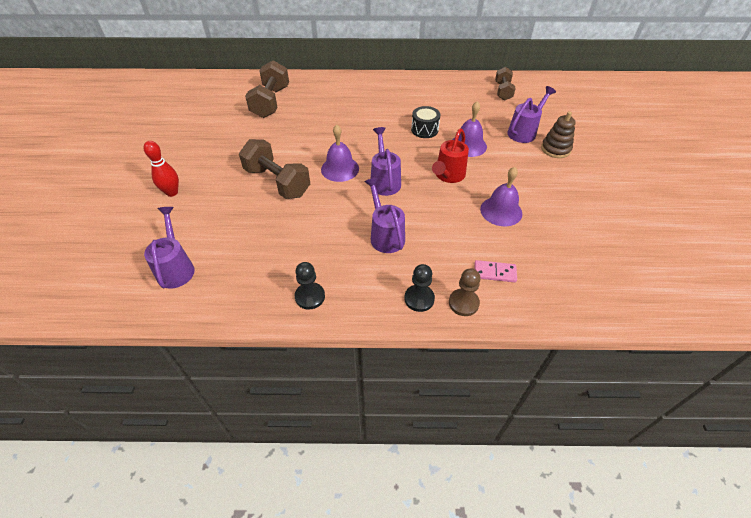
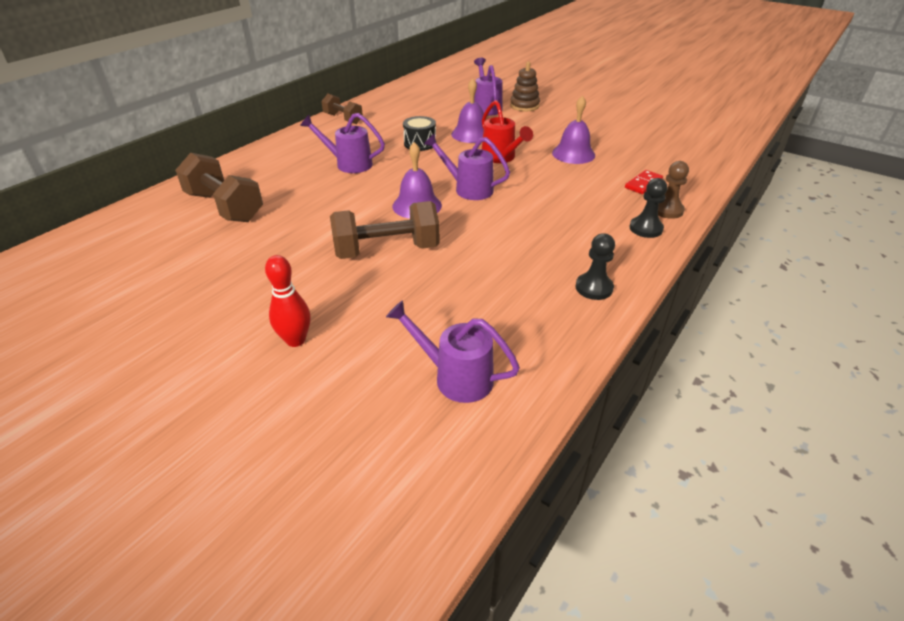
camera: 55 degrees left, 10 degrees down
(385, 235) = (547, 216): purple watering can -> purple watering can (349, 164)
(495, 272) = (643, 184): pink domino -> red domino
(503, 91) = (419, 93): brown dumbbell -> brown dumbbell (343, 119)

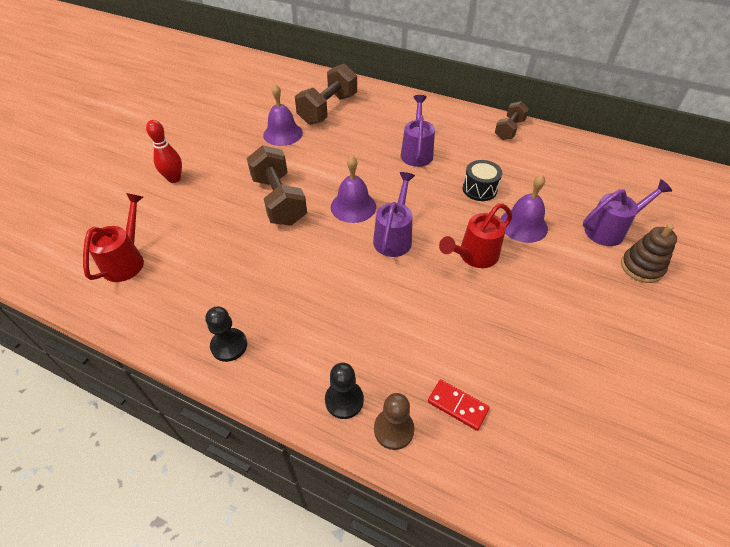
camera: 80 degrees right, 10 degrees up
(455, 377) = (127, 260): purple watering can -> red watering can
(573, 154) = (515, 326): purple bell -> purple bell (283, 134)

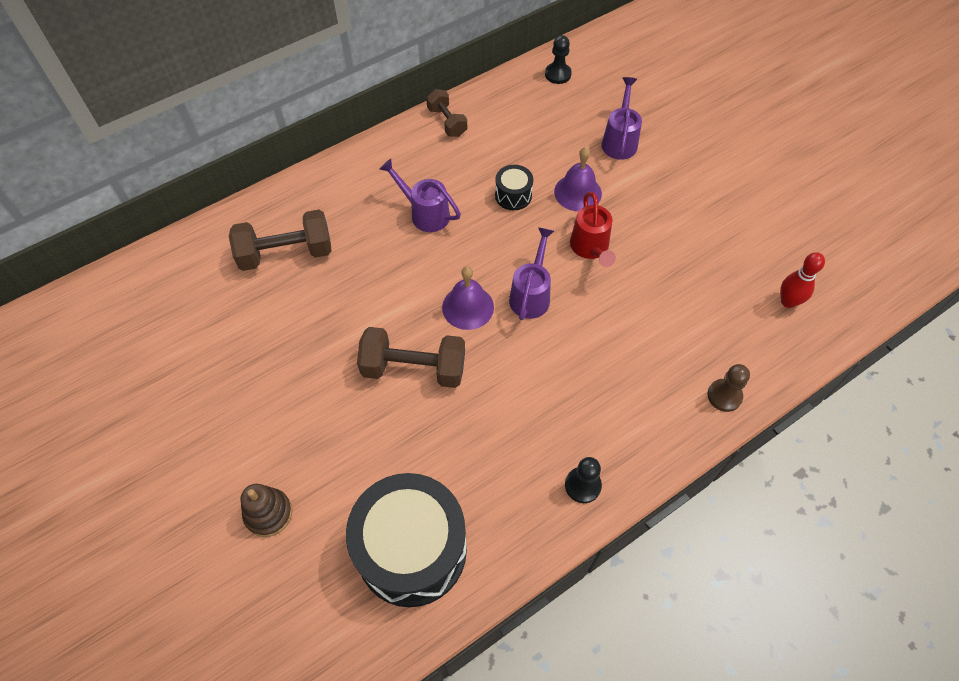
camera: 60 degrees left, 10 degrees up
(127, 260) = (411, 550): red watering can -> black drum
(174, 179) = (300, 461): red bowling pin -> red bowling pin (788, 301)
(283, 134) = (298, 318): purple bell -> none
(328, 109) = (286, 253): brown dumbbell -> brown dumbbell turned 75 degrees counterclockwise
(344, 400) = (683, 418): black pawn -> black pawn (558, 74)
(394, 237) = (531, 295): purple watering can -> purple watering can turned 60 degrees clockwise
(457, 406) = (725, 343): red domino -> none
(641, 267) = (667, 149): brown stacking toy -> brown stacking toy (268, 513)

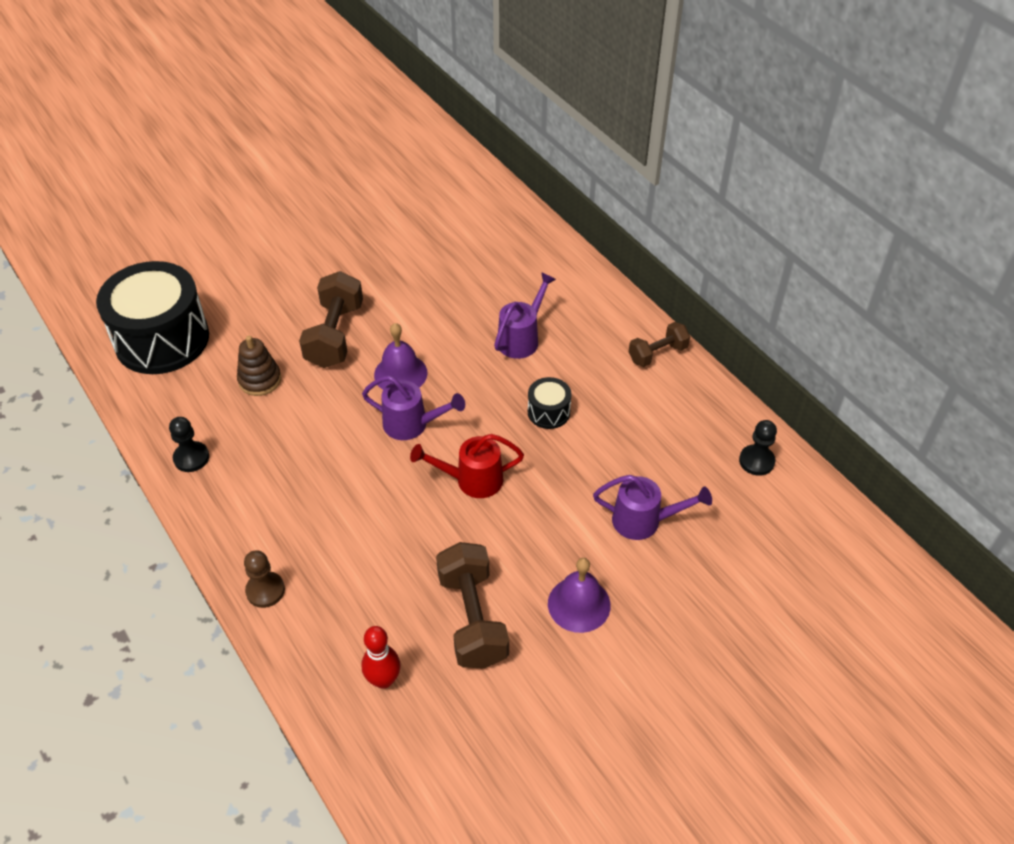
camera: 90 degrees right, 10 degrees down
(268, 513) = (214, 254): brown stacking toy -> brown stacking toy (260, 380)
(286, 253) = (472, 242): brown dumbbell -> brown dumbbell (472, 618)
(577, 192) = (555, 472): purple bell -> purple bell (579, 604)

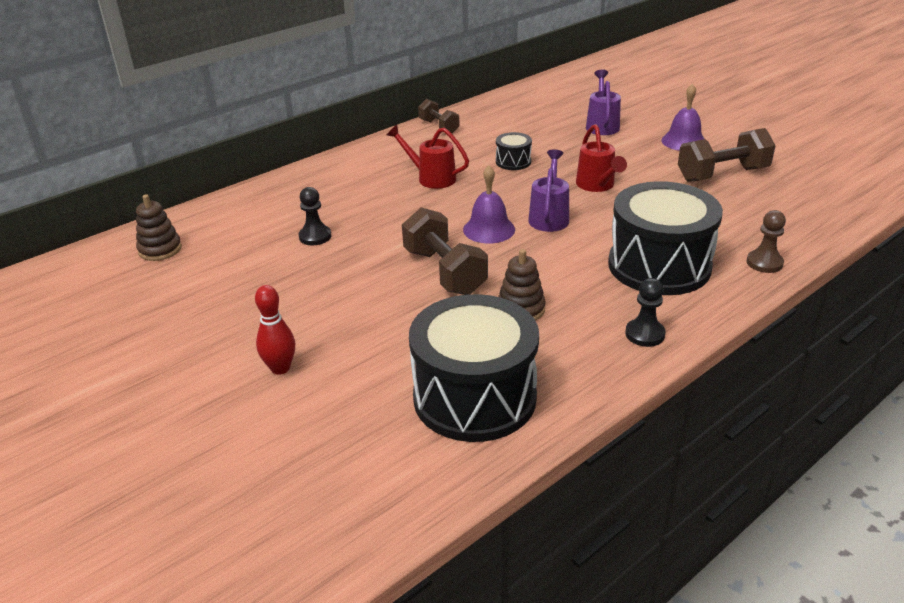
camera: 95 degrees left, 15 degrees down
(291, 496) = (659, 266): none -> black drum
(335, 335) = (444, 272): brown dumbbell -> brown dumbbell turned 60 degrees clockwise
(383, 680) = (798, 201): red bowling pin -> red bowling pin (280, 368)
(427, 165) = (160, 249): none -> brown stacking toy
(521, 338) = (431, 178): purple watering can -> red watering can
(756, 461) = (533, 95): black pawn -> black pawn (315, 236)

